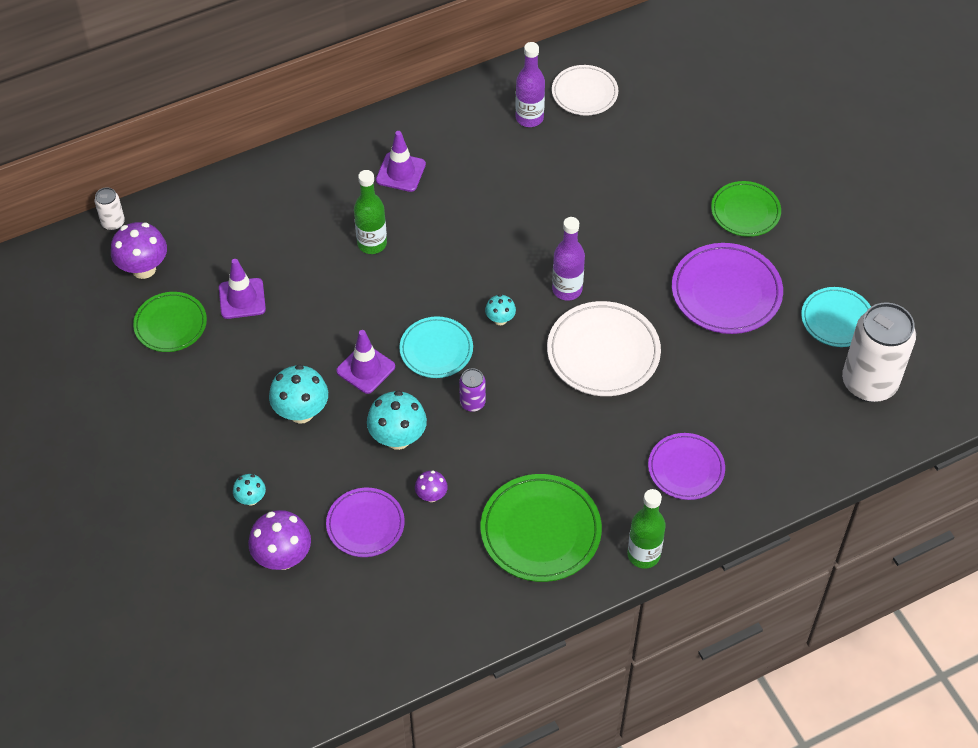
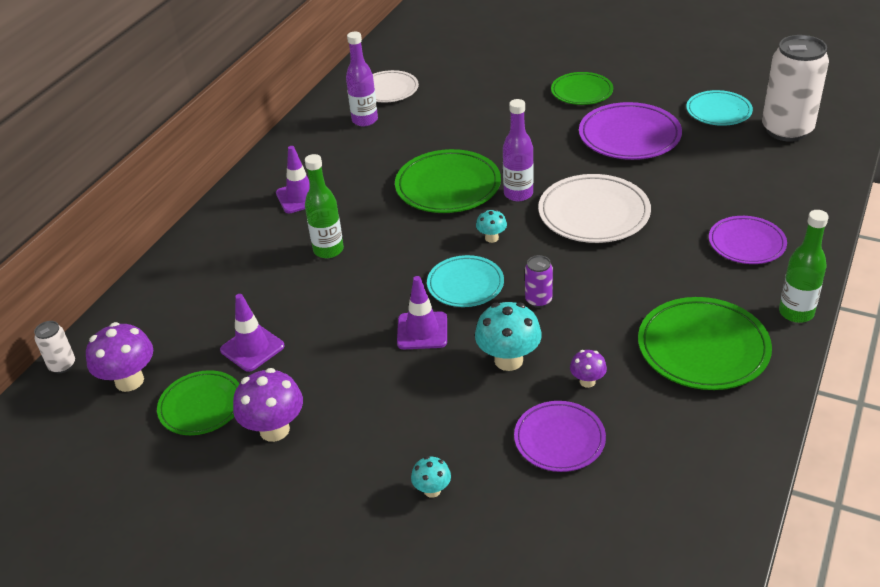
camera: 35 degrees left, 15 degrees down
(283, 557) = (518, 516): purple mushroom -> purple mushroom (274, 430)
(301, 412) = (402, 395): turquoise mushroom -> none
(522, 241) = (448, 186): none -> green plate

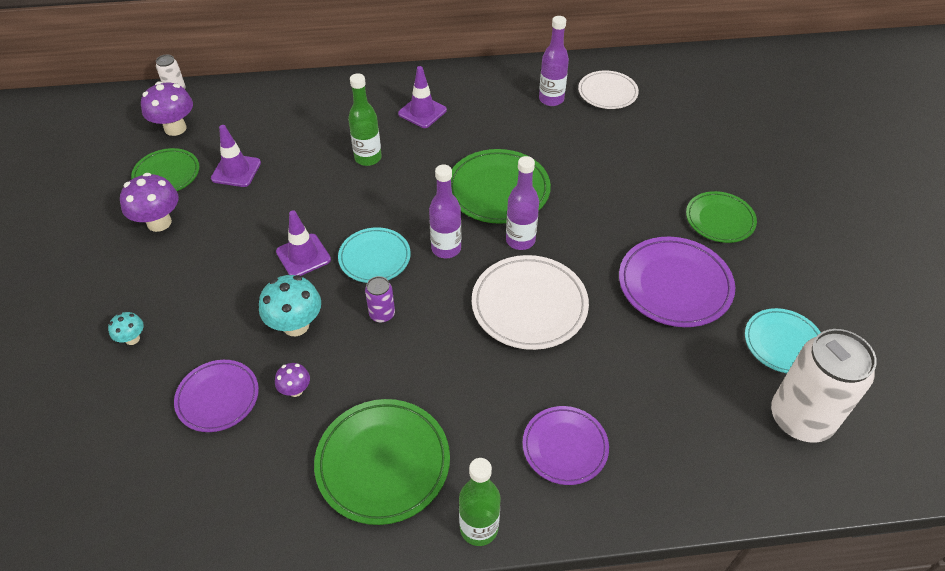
camera: 55 degrees right, 10 degrees up
(491, 238) = (446, 248): turquoise mushroom -> purple bottle

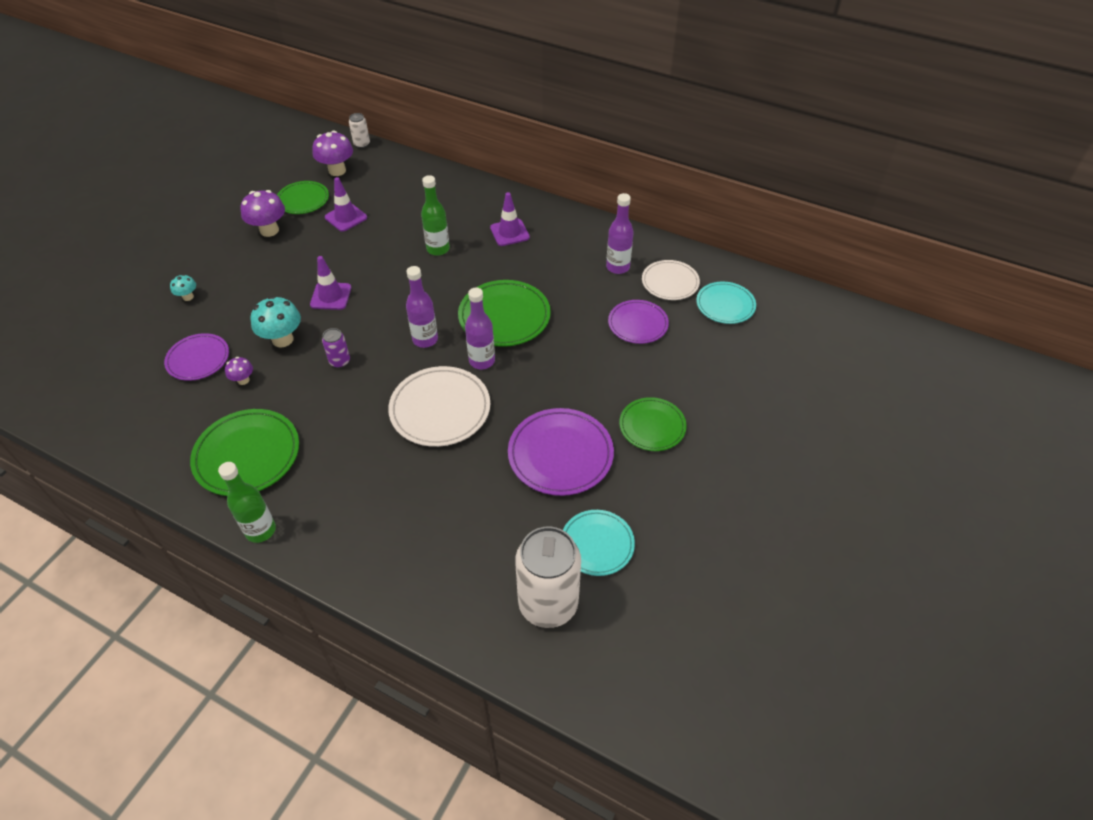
camera: 35 degrees right, 0 degrees up
(374, 258) = (373, 321): turquoise plate -> turquoise plate (725, 305)
(565, 447) = (364, 516): purple plate -> purple plate (638, 324)

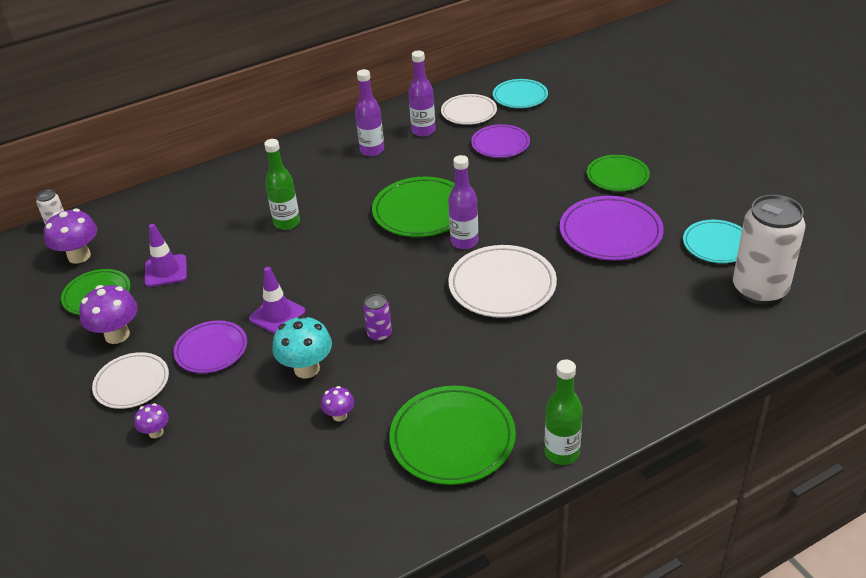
camera: 55 degrees left, 10 degrees down
(188, 297) = (156, 432): turquoise mushroom -> purple mushroom
(198, 359) = (271, 446): purple plate -> purple plate (211, 350)
(227, 262) = (132, 383): none -> white plate
(425, 339) = (404, 268): purple bottle -> purple bottle (372, 150)
(509, 232) = (314, 173): purple traffic cone -> none

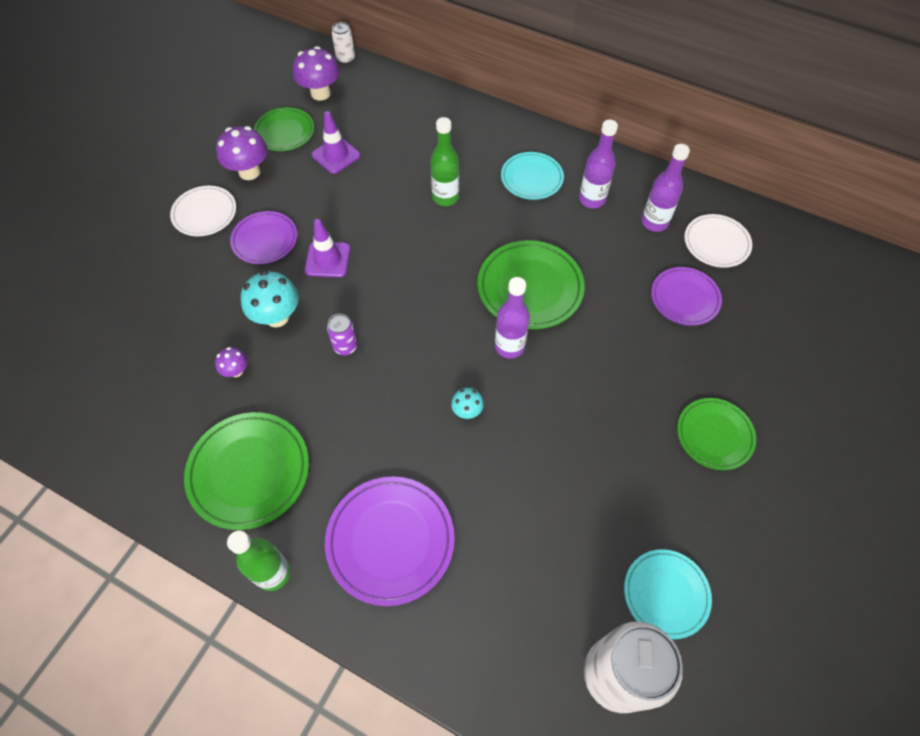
camera: 55 degrees right, 20 degrees up
(156, 432) = (163, 259): purple mushroom -> none
(502, 285) = (467, 411): white plate -> turquoise mushroom
(520, 96) = (783, 273): turquoise plate -> turquoise plate (531, 178)
(610, 232) = (612, 472): purple plate -> purple plate (390, 541)

